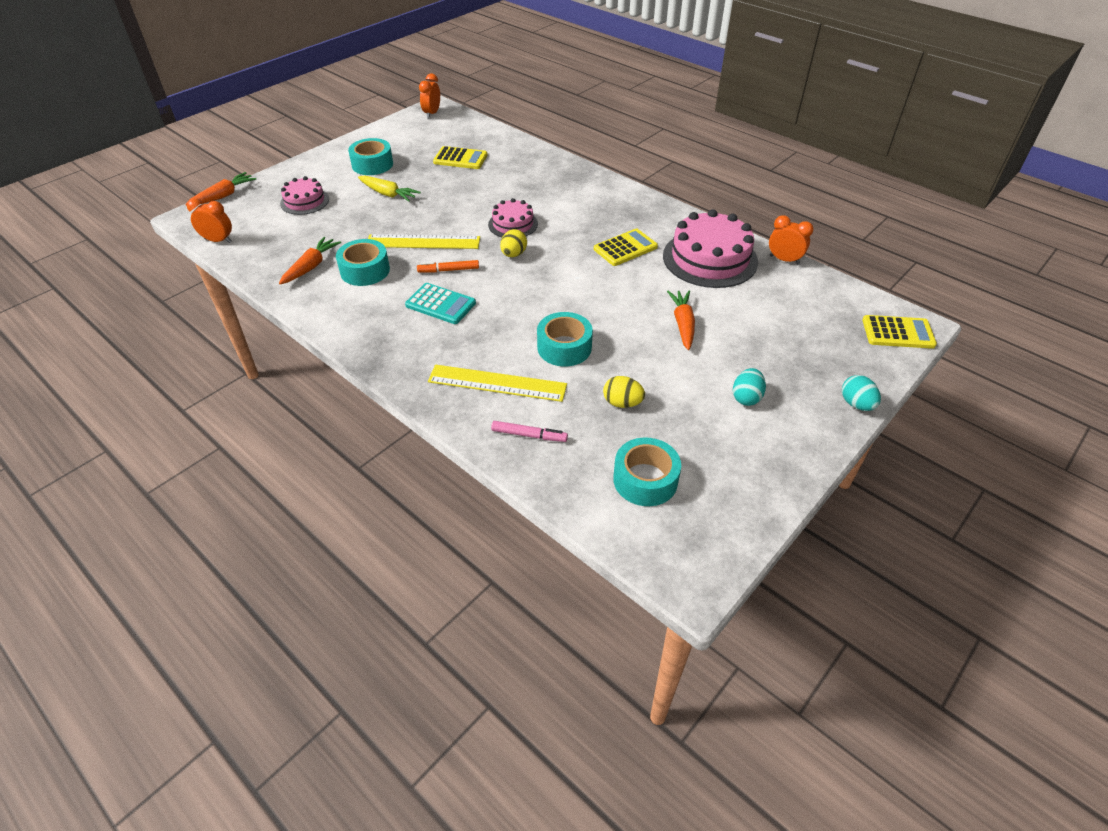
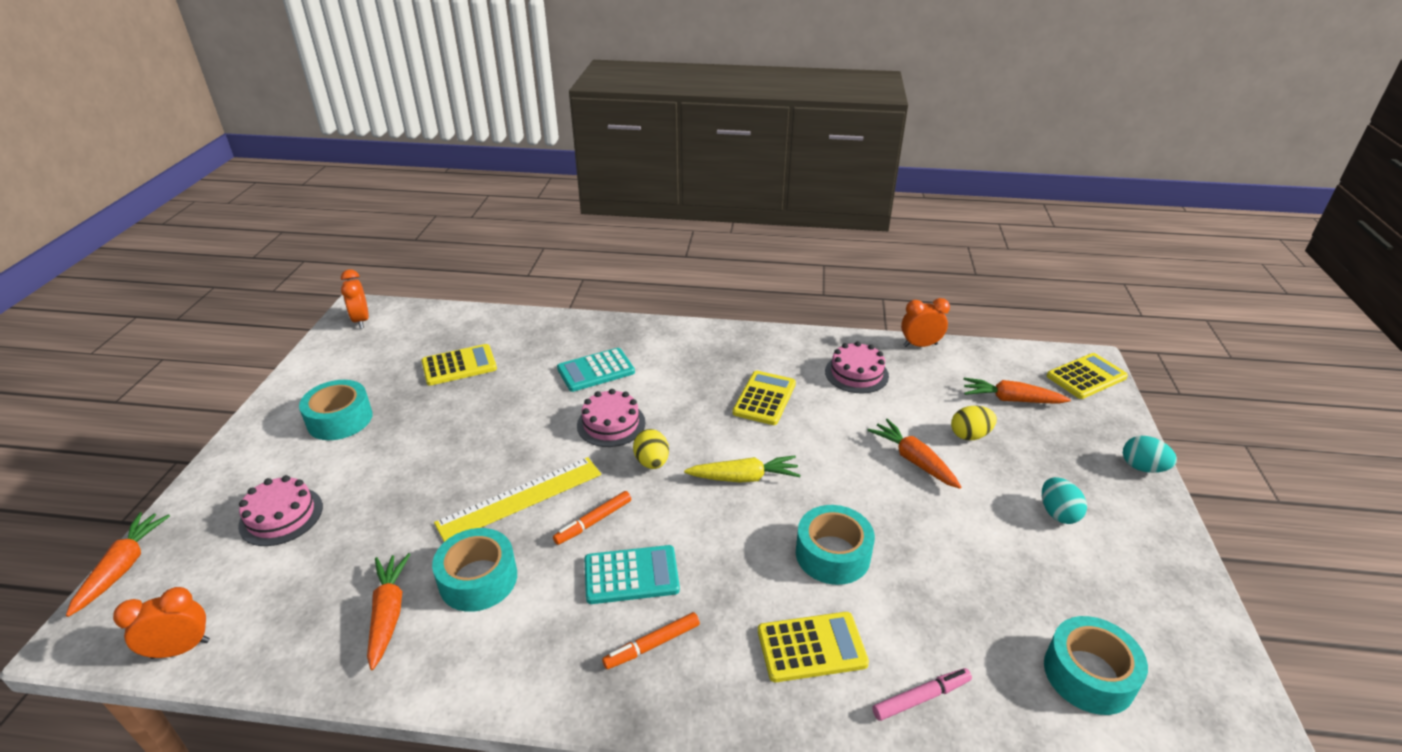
camera: 35 degrees left, 10 degrees down
(388, 194) = (404, 452): yellow carrot -> yellow carrot (744, 478)
(416, 340) = (652, 645): none -> orange marker
(497, 383) = (811, 647): yellow ruler -> yellow calculator
(536, 191) = (596, 370): none -> turquoise calculator
(622, 403) = (963, 590): yellow egg -> yellow egg (970, 435)
(710, 258) = (856, 373): pink cake -> pink cake, size x0.56
(809, 321) = (1011, 399): none -> orange carrot

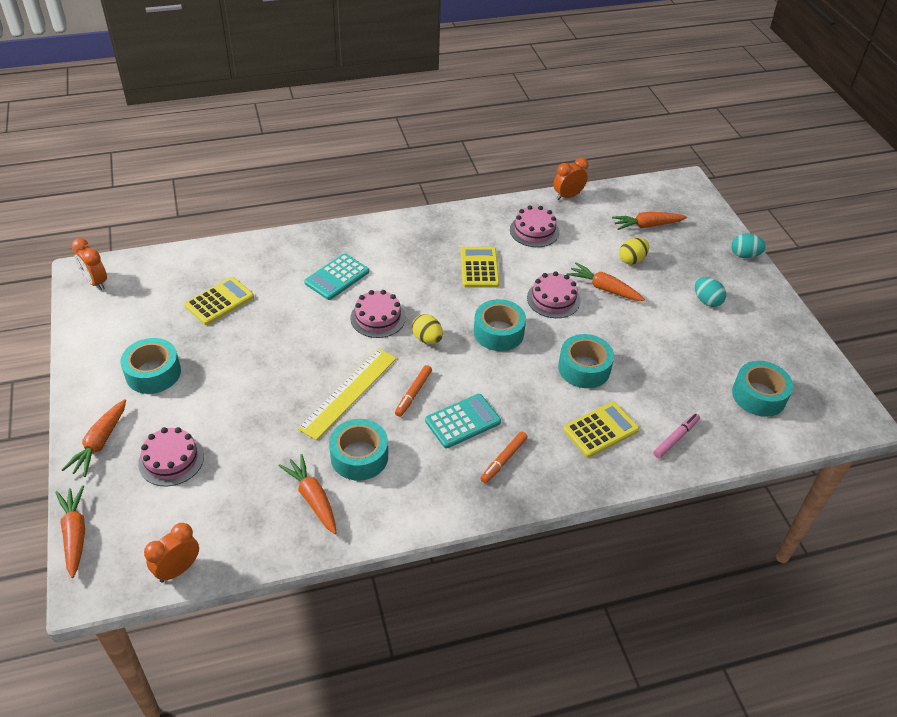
camera: 25 degrees left, 10 degrees up
(231, 476) = (100, 443): none -> orange carrot
(744, 478) = (498, 332): yellow carrot -> turquoise tape
(838, 456) = (553, 299): none -> pink cake
(1086, 377) = (688, 195): yellow calculator -> none

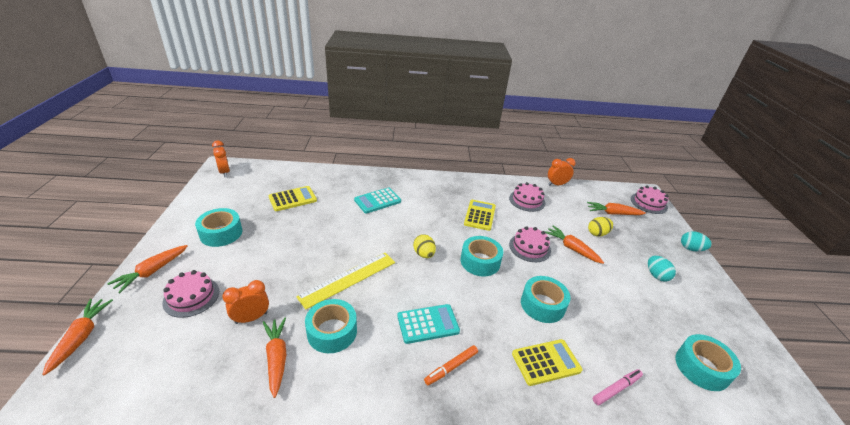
camera: 15 degrees right, 10 degrees down
(178, 569) = (132, 392): orange clock -> orange clock (251, 318)
(378, 318) = (394, 232): pink cake -> pink cake (648, 203)
(413, 394) = (397, 292): orange marker -> none

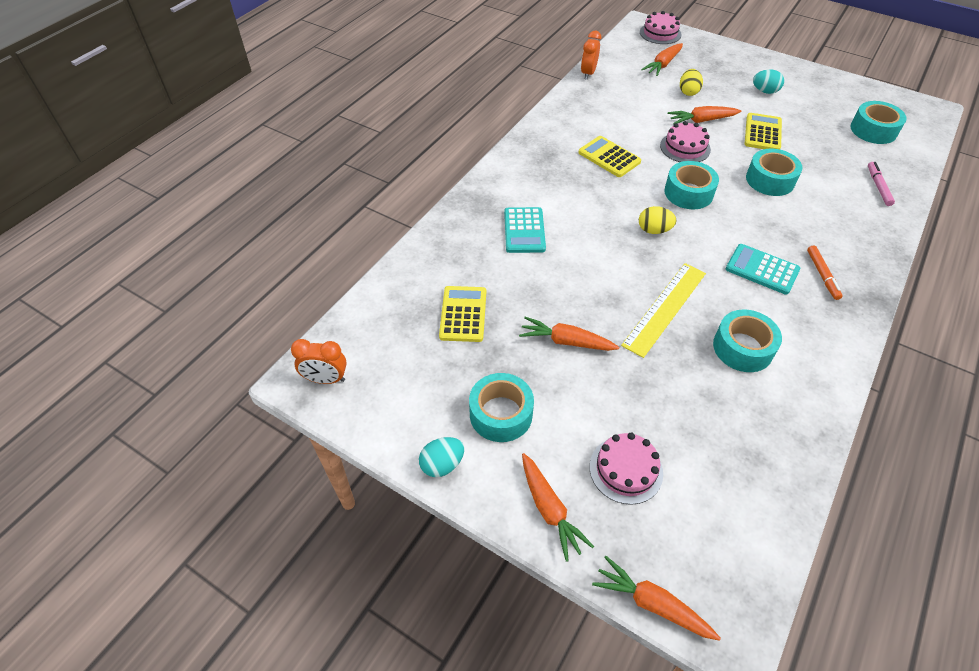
camera: 55 degrees left, 15 degrees up
(251, 318) = (691, 414): orange clock -> none
(277, 358) = (763, 405): orange carrot -> orange carrot (566, 341)
(348, 279) = (665, 308): yellow ruler -> yellow ruler turned 45 degrees clockwise
(428, 324) = (762, 269): turquoise calculator -> turquoise calculator turned 75 degrees counterclockwise
(527, 200) = (603, 109): pink cake -> none
(546, 362) = (838, 212): yellow calculator -> yellow calculator (762, 133)
(691, 249) = (740, 50): turquoise egg -> turquoise egg (442, 464)

